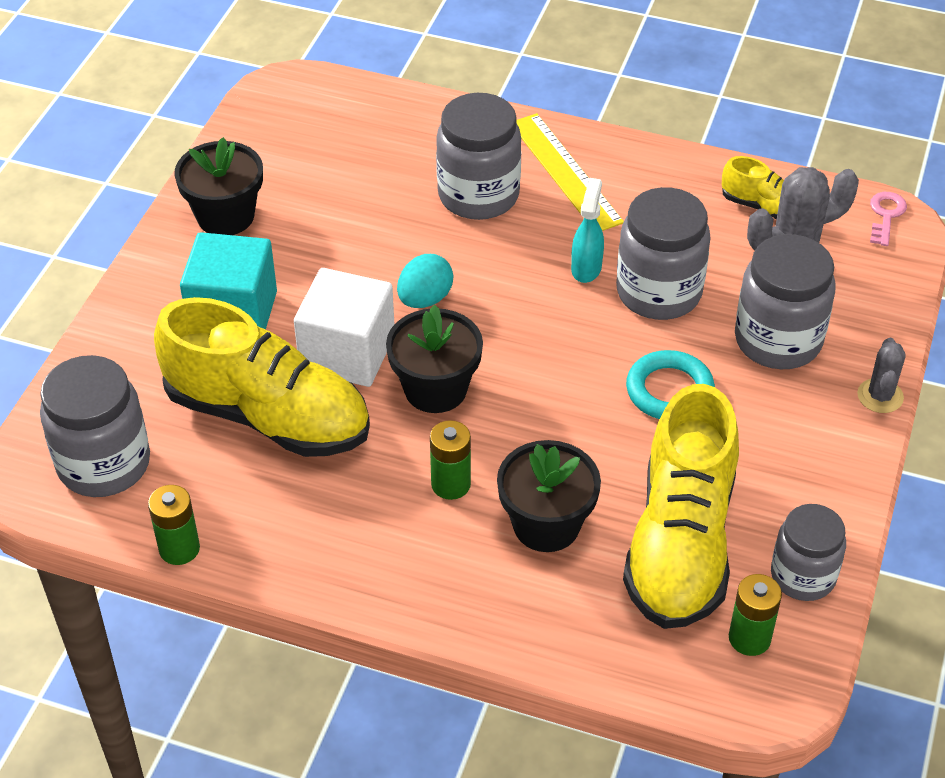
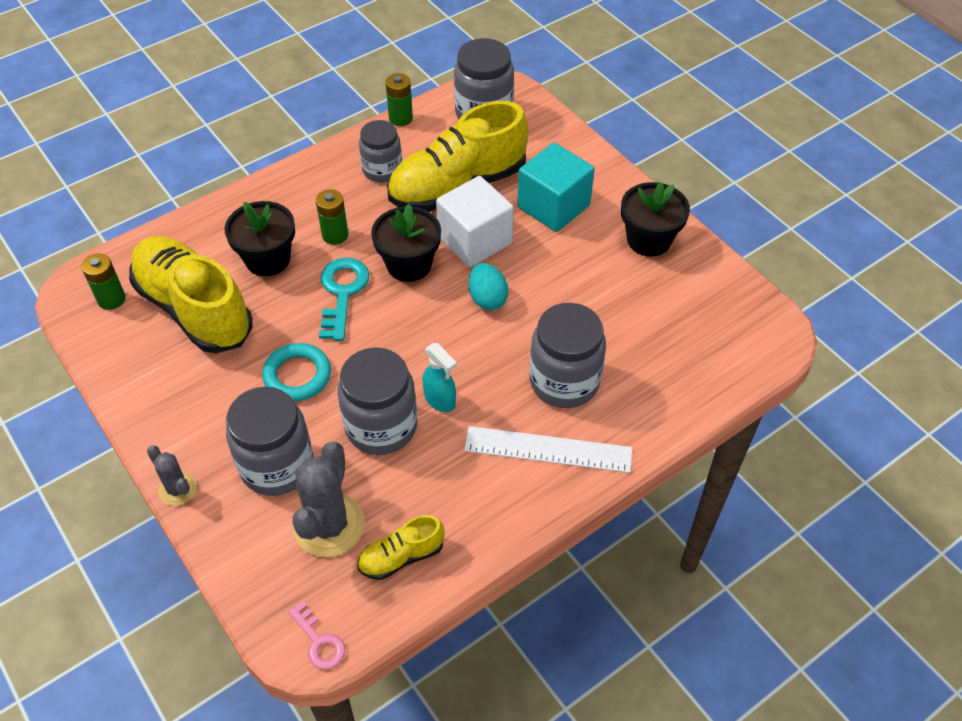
camera: 125 degrees right, 5 degrees up
(530, 422) = (342, 293): none -> turquoise key
(565, 172) = (548, 449): yellow ruler -> white ruler
(803, 576) = (115, 349): grey jar -> grey jar (382, 170)

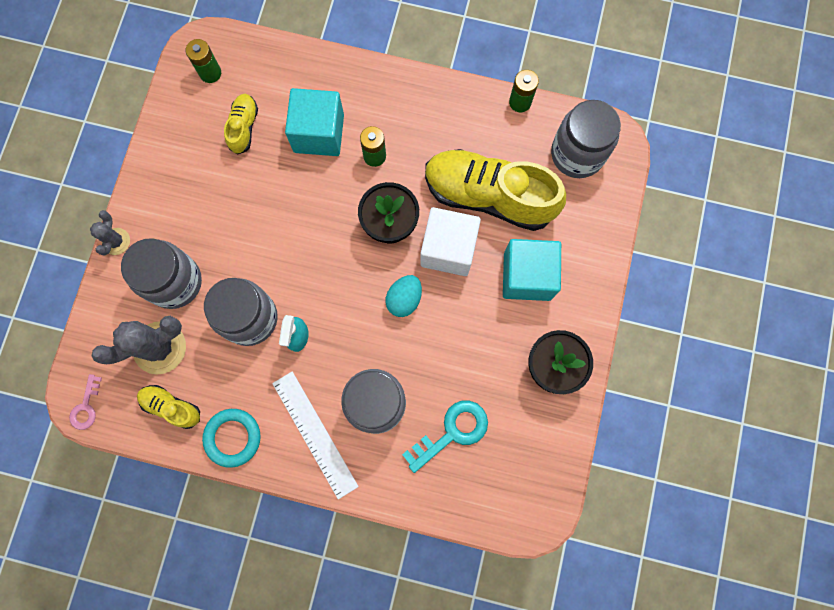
camera: 50 degrees right, 25 degrees up
(194, 309) = (244, 127): yellow shoe -> yellow shoe, size x0.47
(267, 259) = (319, 133): black flower pot -> turquoise cube
(297, 375) = (246, 235): turquoise ring -> turquoise ring (233, 437)
(342, 293) = (331, 204): turquoise key -> turquoise key (452, 432)
(382, 170) = (459, 134): grey jar -> none

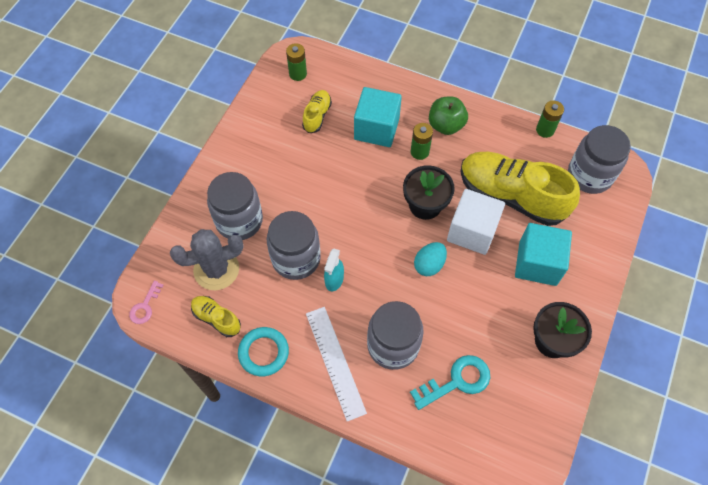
camera: 10 degrees right, 15 degrees down
(116, 241) = (198, 183): grey cactus -> none
(401, 115) = (446, 125): none -> green apple

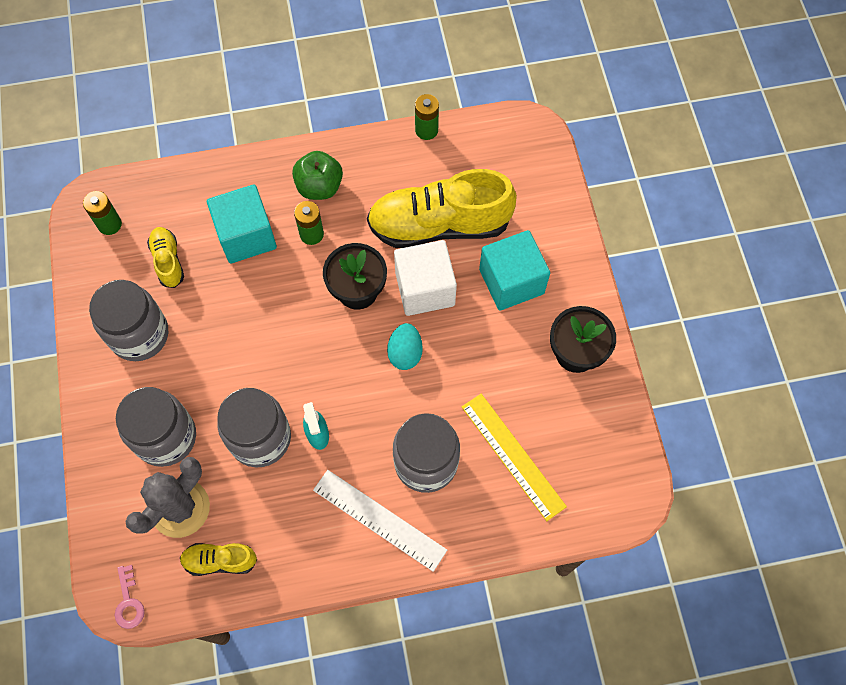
camera: 35 degrees left, 5 degrees up
(263, 353) = (298, 561): turquoise ring -> none
(457, 381) = (513, 456): turquoise key -> yellow ruler
(589, 175) = (502, 154): grey jar -> grey jar (139, 335)

